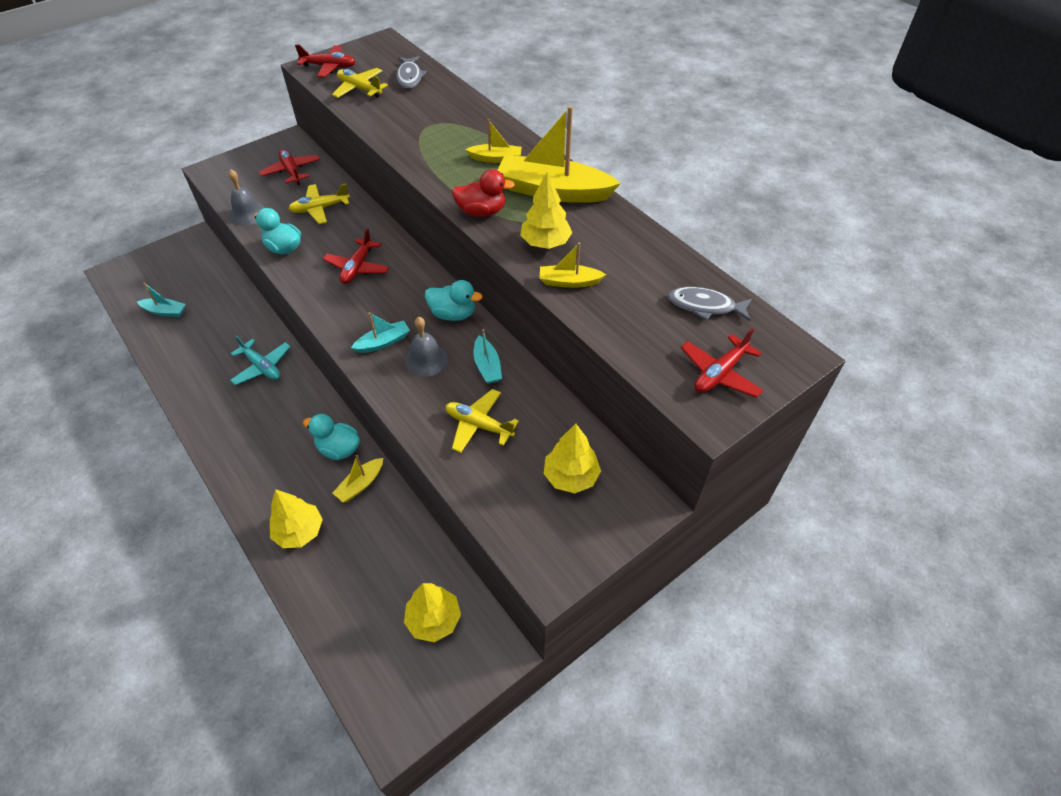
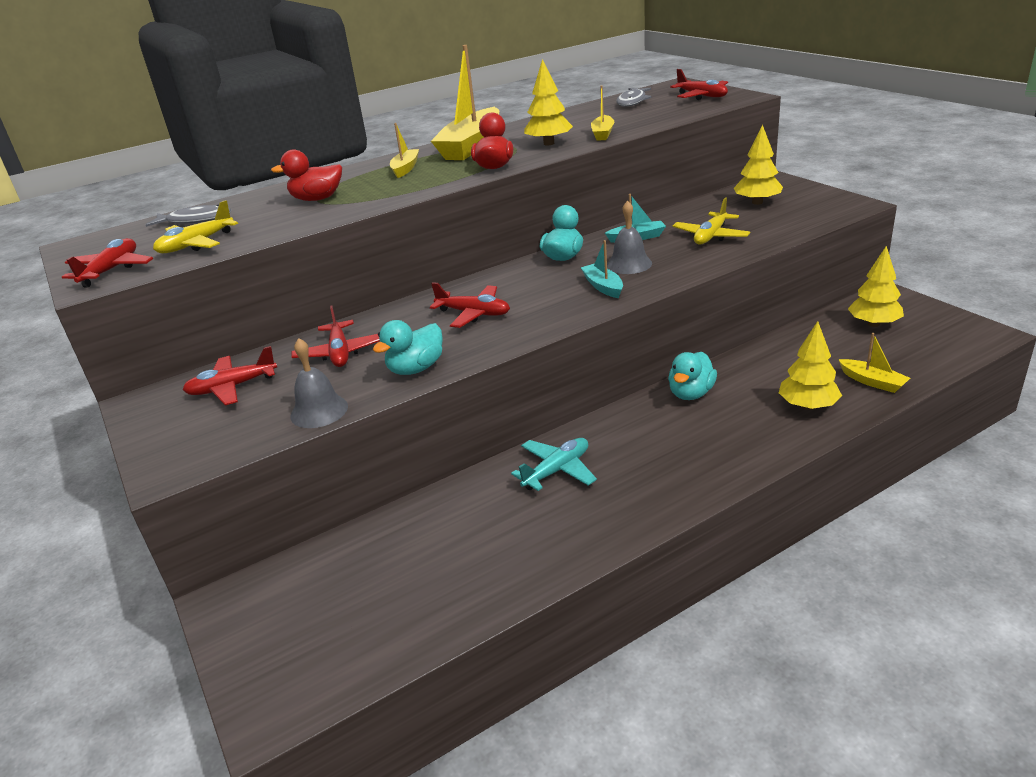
camera: 80 degrees left, 20 degrees down
(165, 311) = (412, 602): turquoise boat -> none
(320, 209) = (340, 353): yellow plane -> red plane
(360, 484) = (737, 375): yellow boat -> yellow boat (872, 382)
(433, 124) = (317, 199): none -> red duck

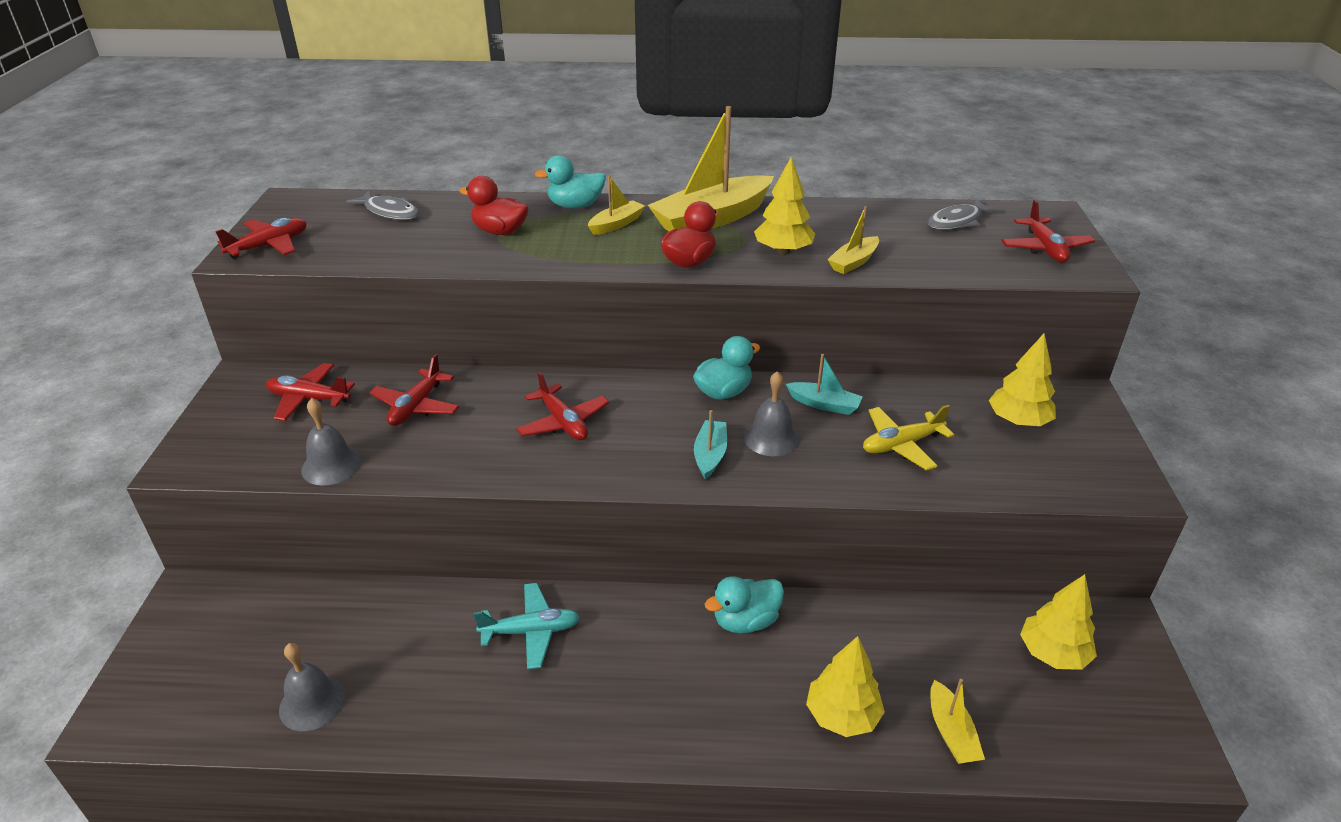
camera: 30 degrees right, 5 degrees up
(196, 244) = (353, 245): yellow plane -> none
(416, 369) = (446, 462): turquoise duck -> turquoise duck (575, 206)
(442, 598) = (312, 703): none -> grey bell

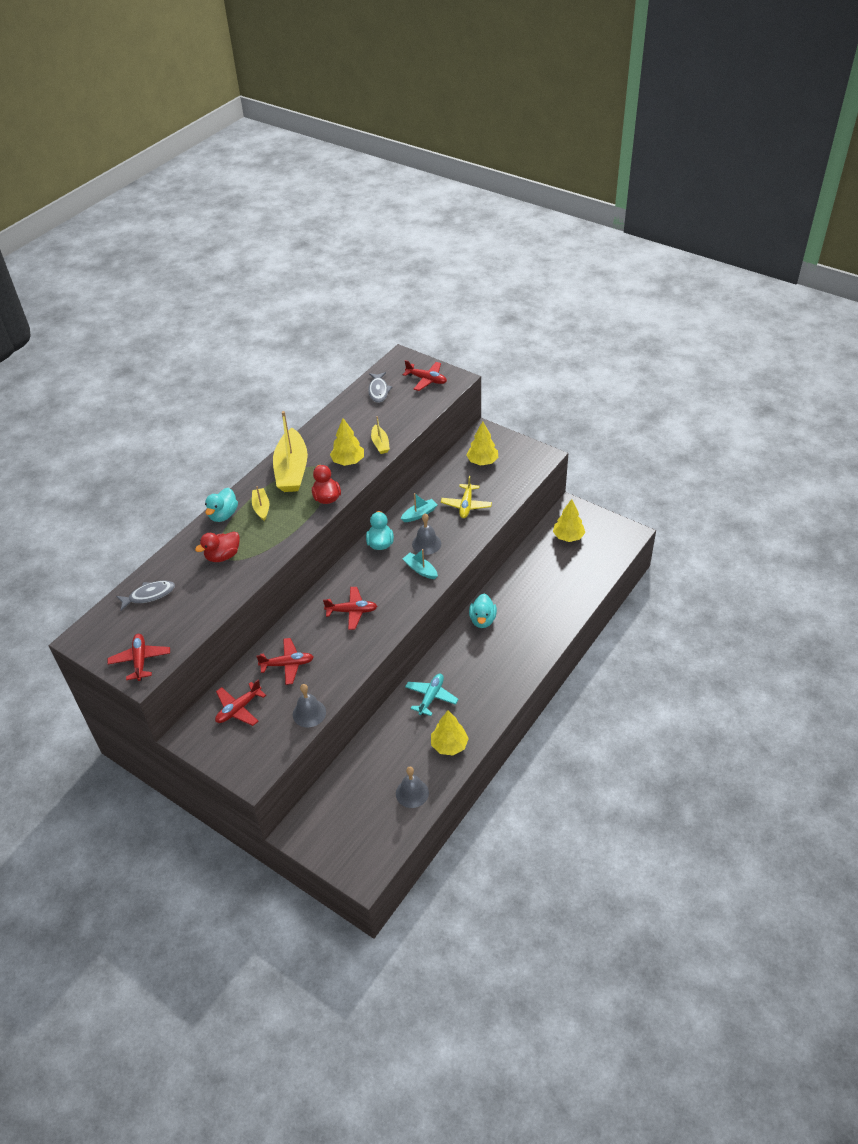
camera: 55 degrees left, 10 degrees up
(416, 406) = (287, 664): red plane -> red plane turned 60 degrees counterclockwise
(842, 716) = (549, 614): yellow tree -> yellow tree (449, 745)
(951, 732) = (578, 587): yellow boat -> none

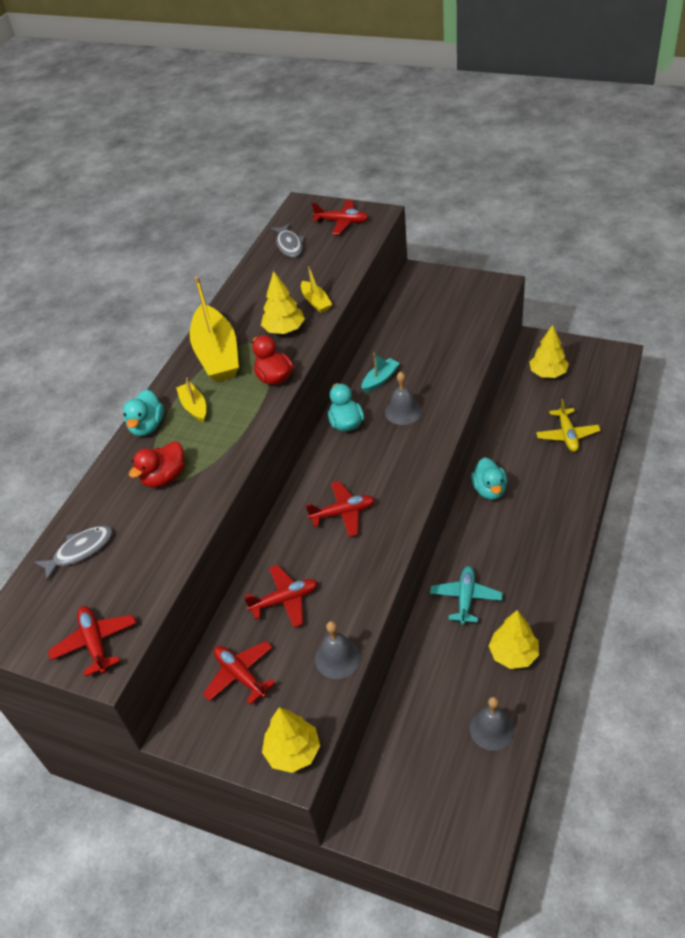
camera: 10 degrees left, 0 degrees up
(239, 709) = (240, 675): red plane -> red plane turned 105 degrees clockwise
(420, 570) = (408, 443): turquoise boat -> none
(466, 505) = (432, 357): yellow plane -> yellow plane (567, 435)
(482, 461) = (430, 305): yellow tree -> yellow tree (293, 751)

